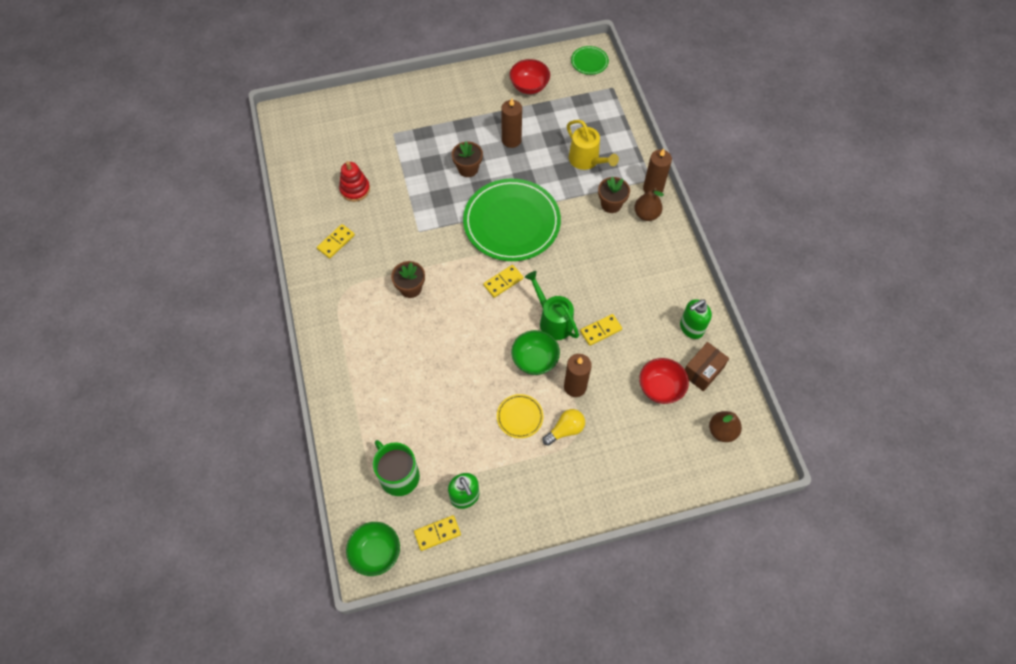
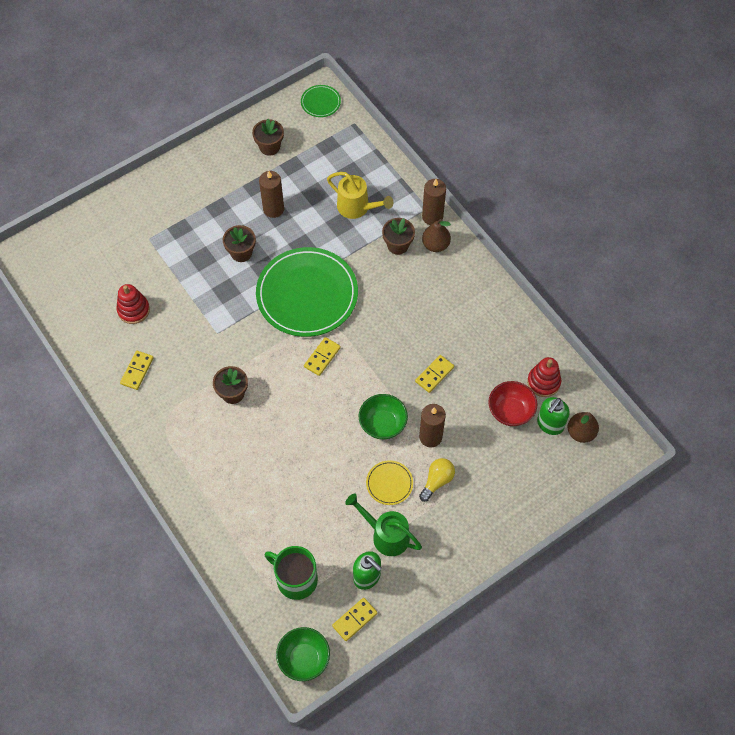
camera: 20 degrees left, 0 degrees up
(529, 86) = (269, 147): red bowl -> brown flower pot
(552, 320) = (384, 380): green watering can -> green watering can (385, 535)
(691, 328) = (518, 344): green soap dispenser -> green soap dispenser (550, 424)
(702, 371) = (543, 382): brown box -> red stacking toy

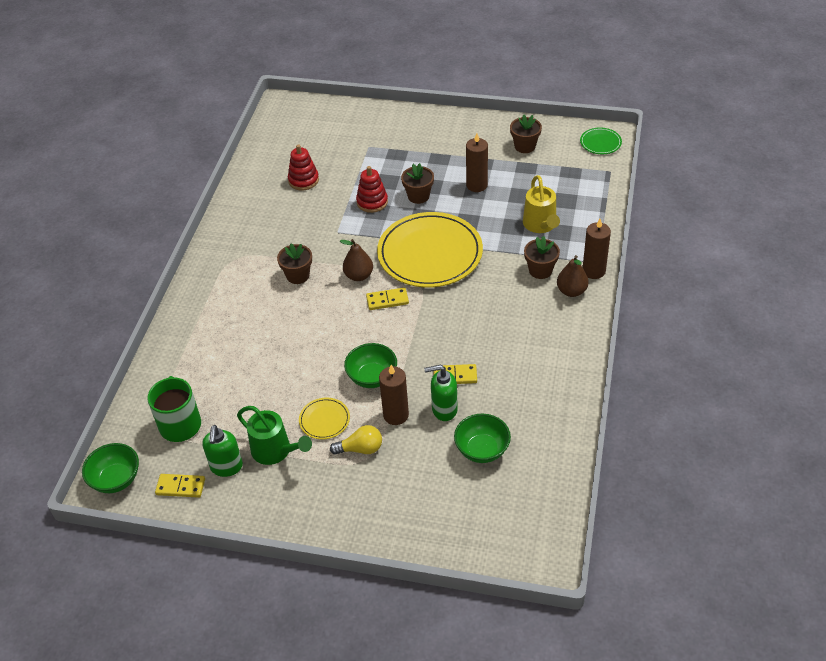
camera: 50 degrees right, 15 degrees down
(137, 371) = (258, 216): yellow domino -> none
(307, 294) = (430, 253): green plate -> yellow plate
(385, 535) = (276, 451): green watering can -> green watering can turned 135 degrees clockwise
(510, 411) = (482, 450): red bowl -> green bowl
(543, 382) = (537, 452): red stacking toy -> red stacking toy (372, 202)
(550, 424) = (502, 486): green soap dispenser -> green soap dispenser (444, 409)
(580, 432) = (521, 515): brown pear -> brown pear (359, 276)

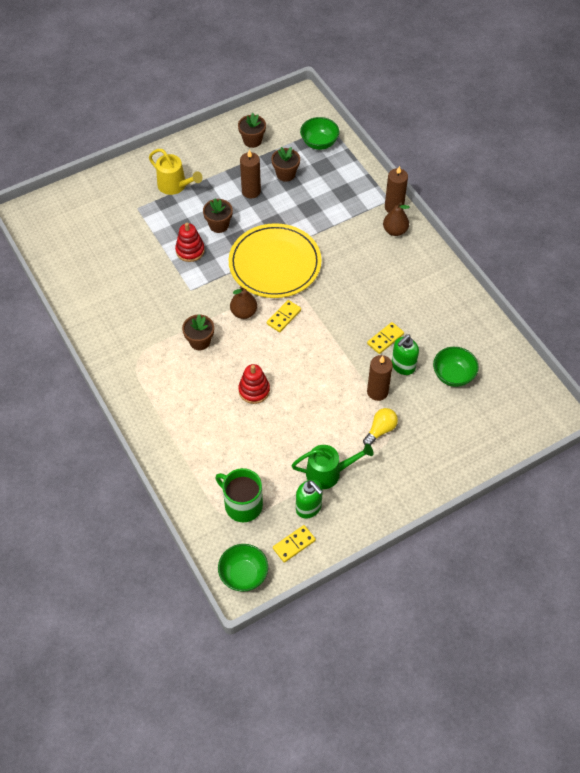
camera: 45 degrees left, 10 degrees up
(303, 180) = (117, 265): red stacking toy -> red stacking toy (254, 390)
(324, 420) = (336, 429): yellow plate -> none
(372, 377) = (334, 377): green bowl -> green bowl (319, 143)
(540, 270) = (360, 228): brown flower pot -> brown flower pot (285, 174)
(541, 225) = (326, 195): yellow watering can -> yellow watering can (175, 186)
(600, 143) = (301, 107): green plate -> none

